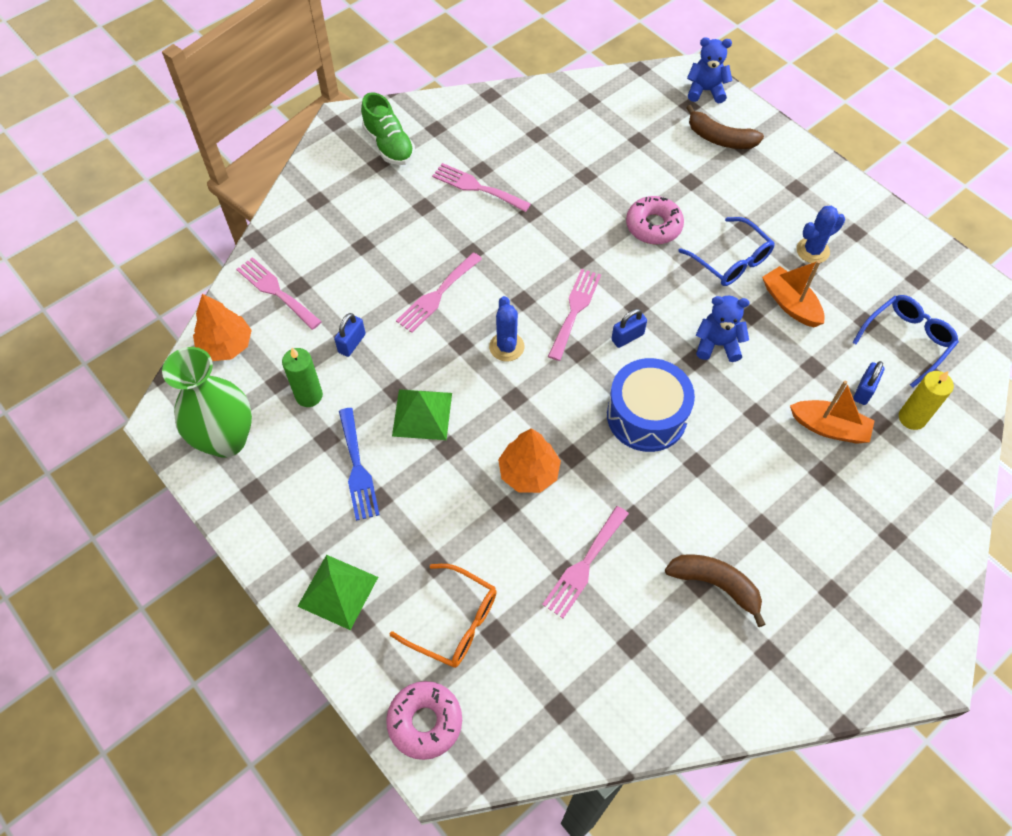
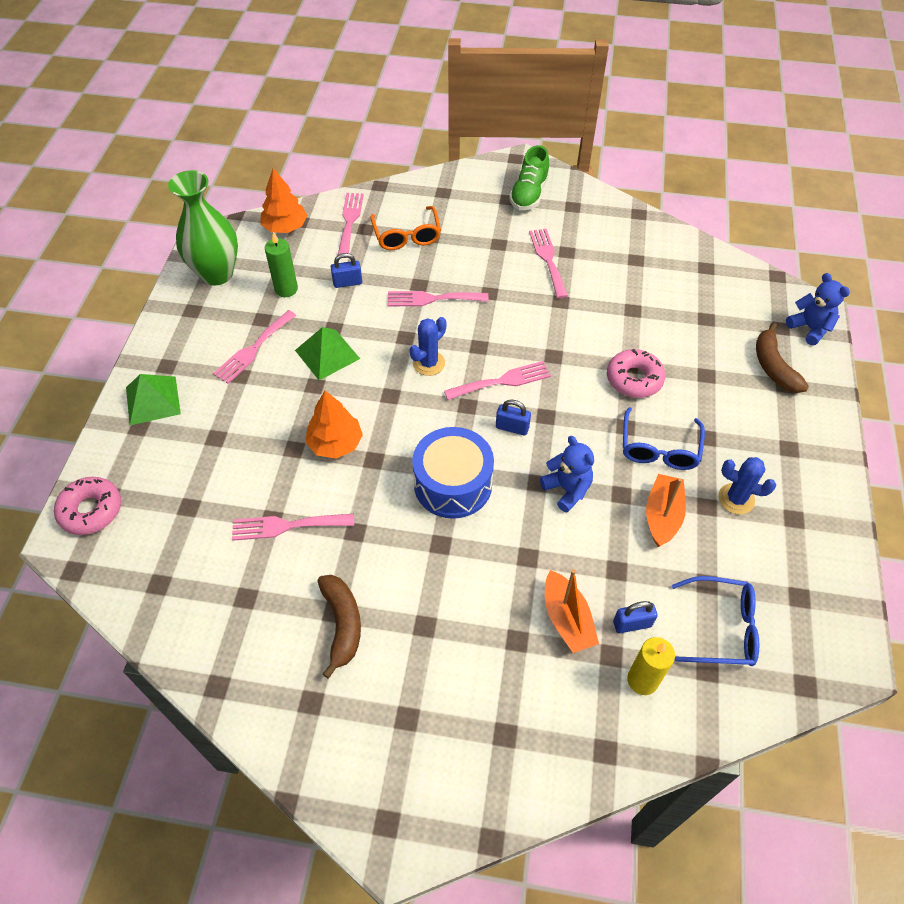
camera: 50 degrees right, 5 degrees down
(357, 468) = (253, 349): blue fork -> pink fork
(454, 622) = (179, 478): orange glasses -> orange glasses (407, 236)

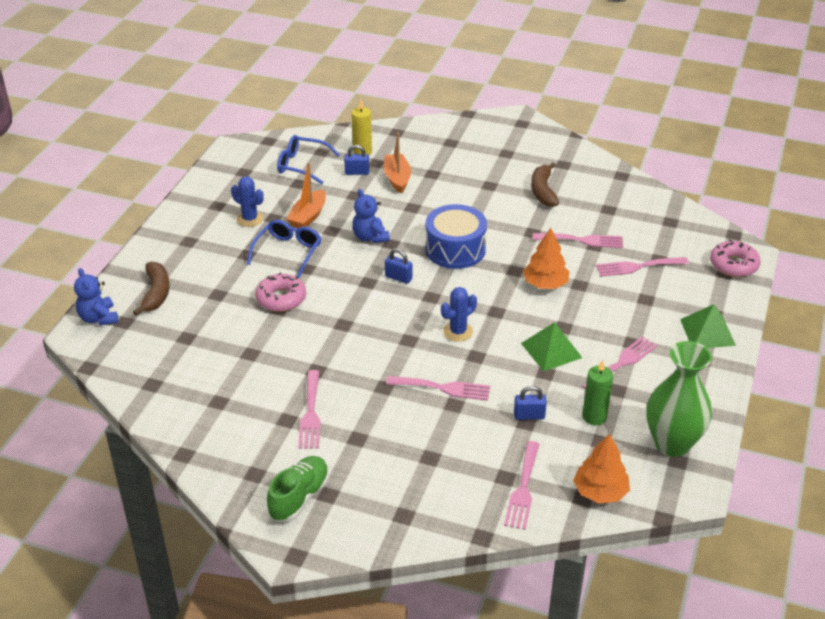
camera: 170 degrees left, 15 degrees down
(407, 236) = (458, 461): orange glasses -> none
(502, 381) = (396, 310): pink fork -> pink fork (637, 267)

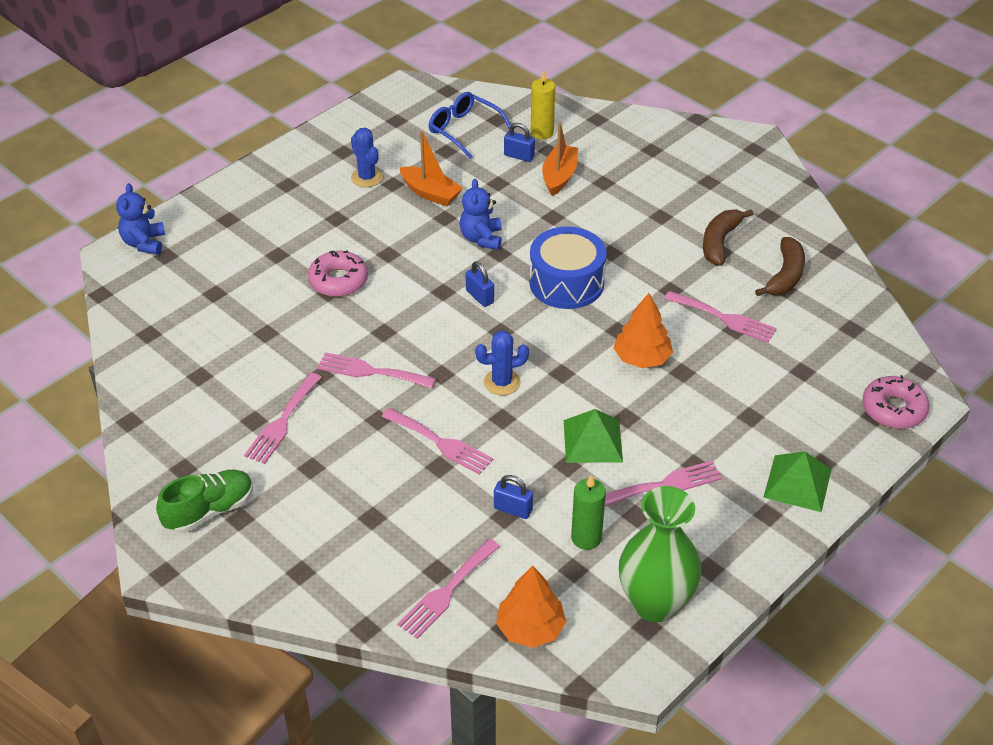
camera: 25 degrees right, 5 degrees up
(156, 293) = (217, 233): brown banana -> brown banana (785, 276)
(288, 252) = (381, 228): blue glasses -> none
(308, 216) = (430, 193): orange boat -> orange boat turned 105 degrees counterclockwise
(637, 267) = (769, 373): pink fork -> pink fork (370, 371)

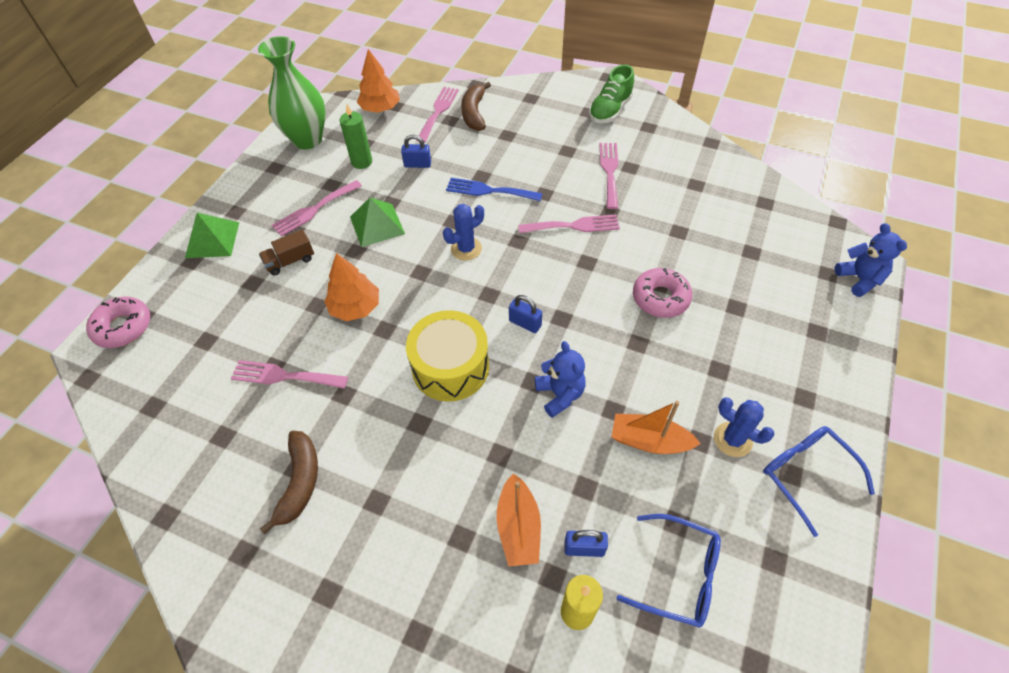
camera: 160 degrees right, 10 degrees up
(333, 148) = (806, 474): none -> blue glasses
(440, 443) = (489, 191): pink fork -> blue fork
(566, 283) = (450, 367): blue drum -> yellow drum
(704, 427) = (290, 261): none -> brown truck
(785, 276) = (222, 455): brown banana -> brown banana (474, 113)

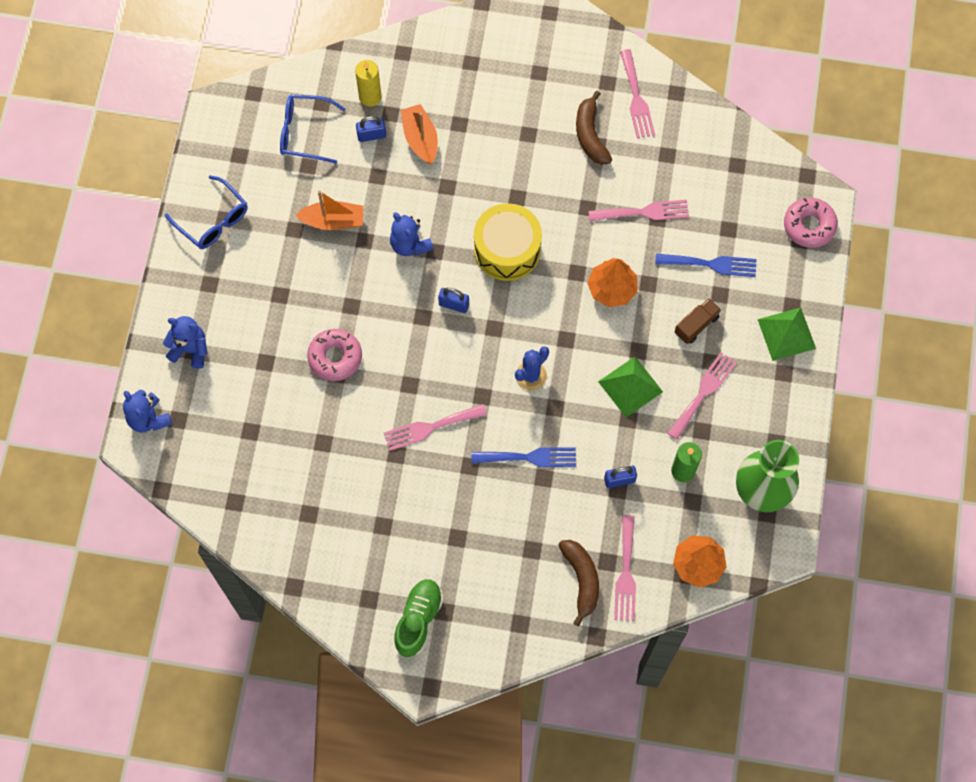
camera: 165 degrees right, 15 degrees up
(244, 310) = (711, 264): none -> blue fork
(609, 172) = (404, 513): pink fork -> pink fork (636, 98)
(732, 439) = (268, 236): blue cactus -> none
(821, 333) = (190, 349): none -> blue teddy bear

